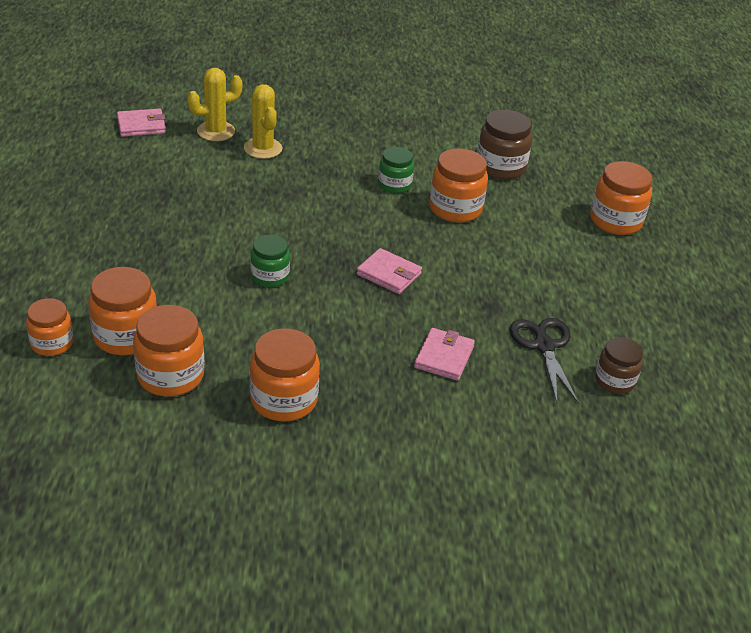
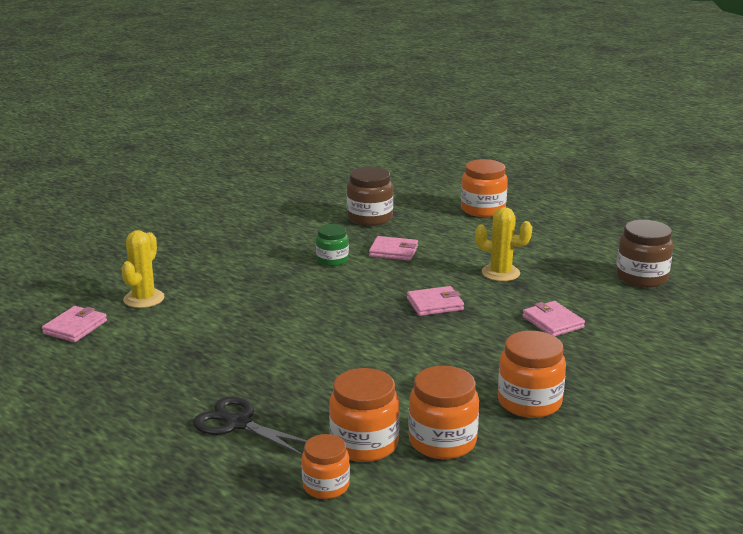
camera: 45 degrees left, 15 degrees down
(263, 148) = (202, 289): yellow cactus -> yellow cactus (500, 273)
(270, 276) = (373, 350): green jar -> none
(455, 208) = (393, 251): orange jar -> pink wallet
(544, 346) = (582, 284): black scissors -> black scissors (238, 423)
(614, 381) = (641, 277): brown jar -> brown jar, size x1.55

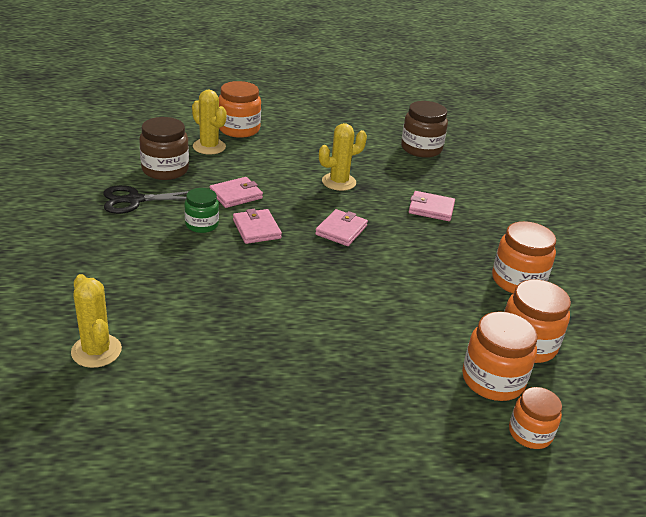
camera: 50 degrees left, 10 degrees up
(75, 327) = (78, 424): pink wallet -> pink wallet (256, 229)
(238, 423) = (390, 424): black scissors -> black scissors (134, 200)
(433, 214) = (209, 147): none -> yellow cactus

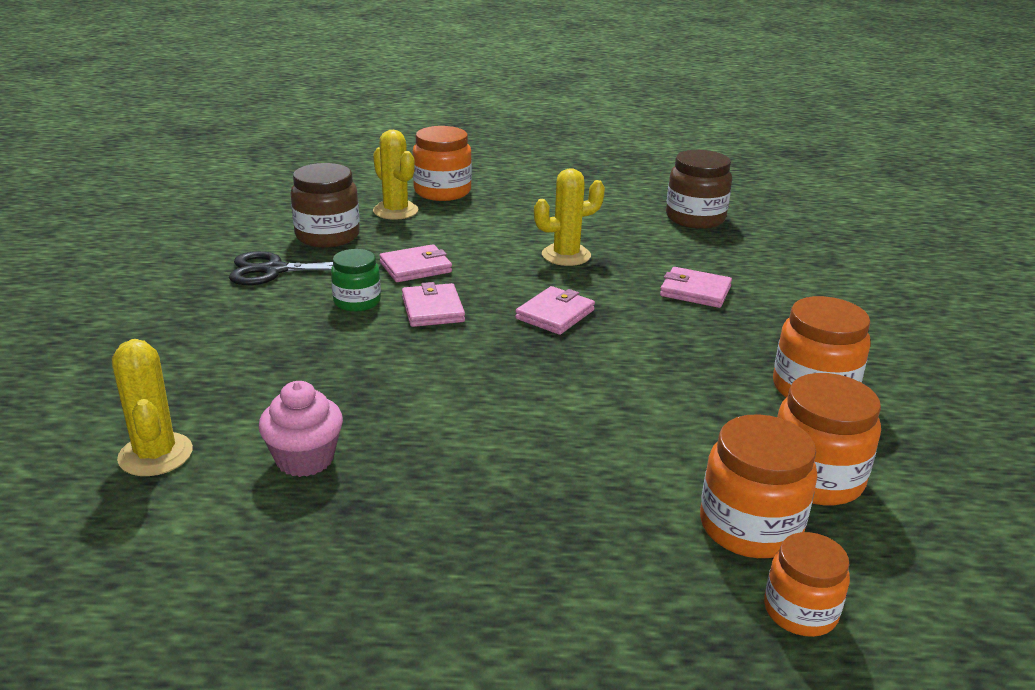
camera: 10 degrees right, 5 degrees down
(200, 349) = (305, 459): none -> pink cupcake

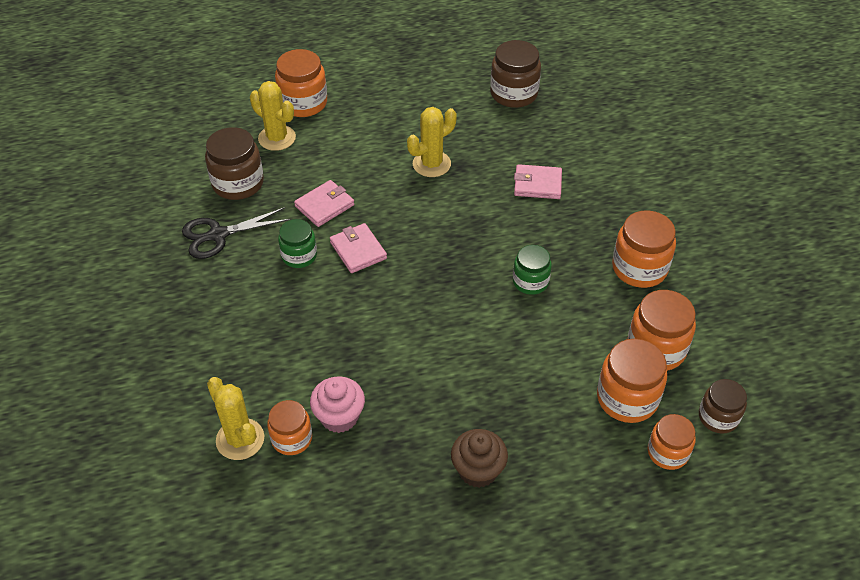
camera: 15 degrees left, 20 degrees up
(224, 468) = (292, 438): none -> orange jar
(471, 564) = (478, 470): none -> brown cupcake
(555, 314) = (447, 234): pink wallet -> none
(648, 375) = (530, 281): none -> green jar
(903, 583) = (718, 417): none -> brown jar

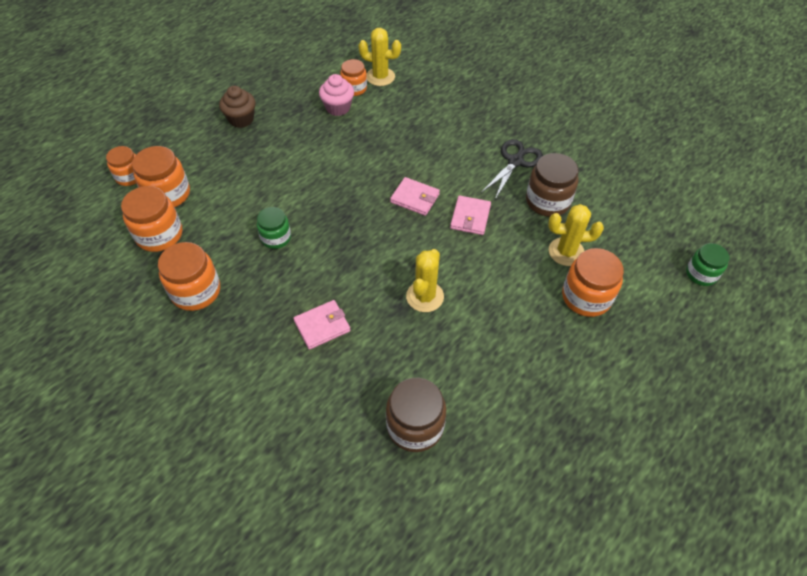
camera: 145 degrees right, 5 degrees up
(299, 256) = (449, 175): green jar -> green jar (701, 274)
(718, 417) = (101, 211): brown jar -> none

